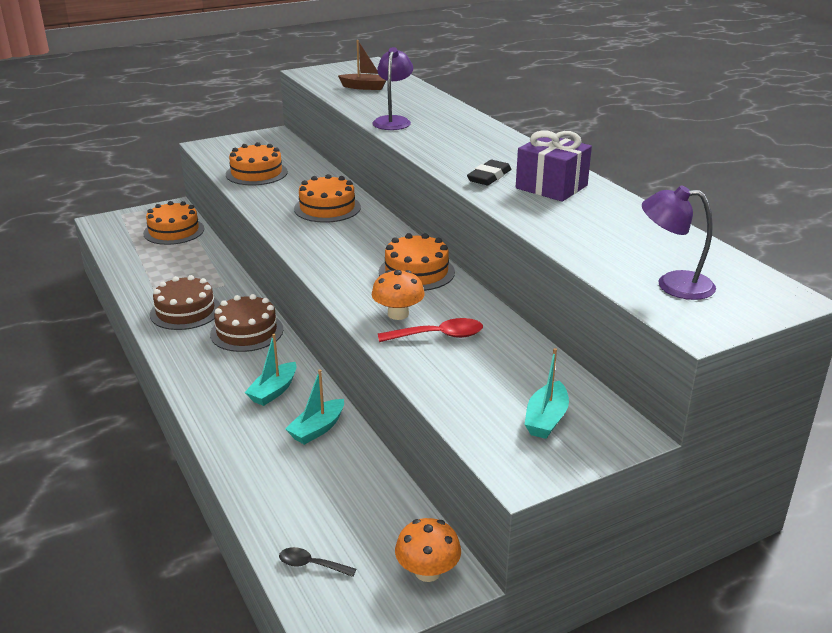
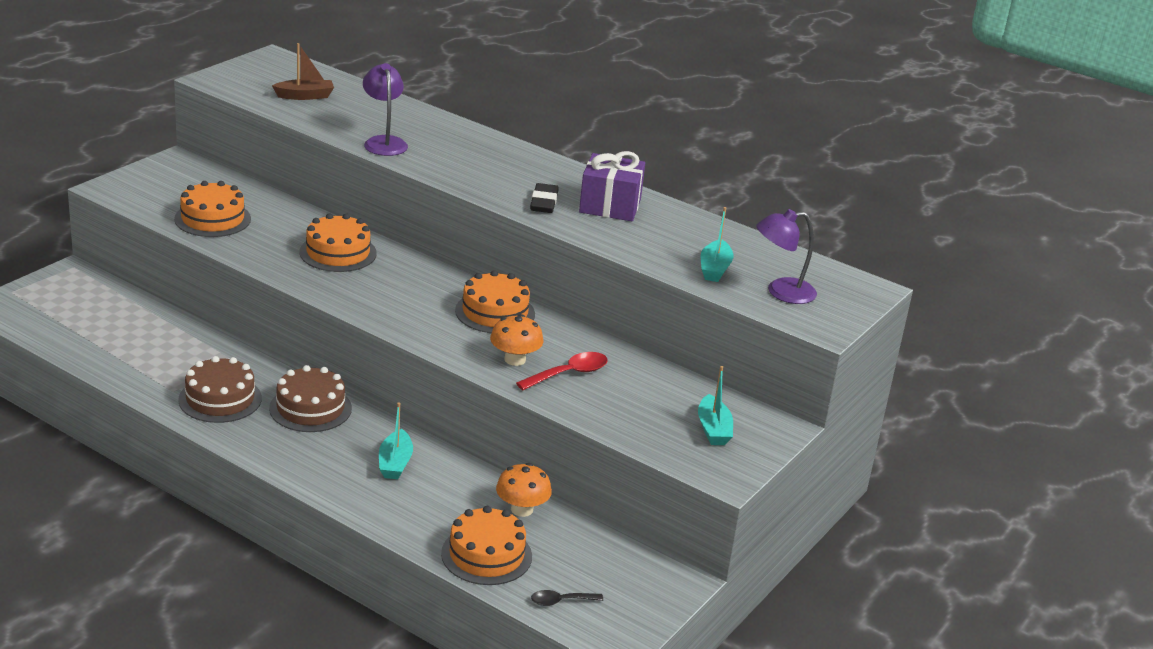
camera: 30 degrees left, 0 degrees up
(174, 231) = (106, 304): orange cake -> orange cake (486, 555)
(317, 429) = (469, 489): turquoise boat -> turquoise boat (714, 269)
(427, 571) = (657, 581): orange mushroom -> orange mushroom (522, 509)

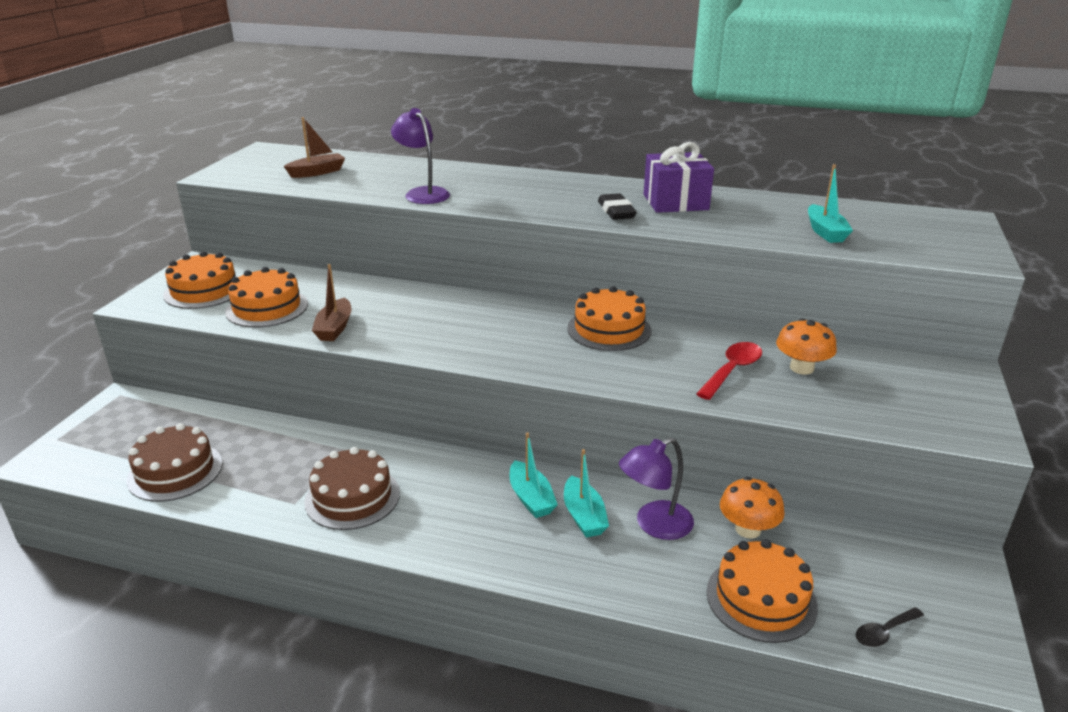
camera: 15 degrees left, 0 degrees up
(258, 252) = (334, 328): none -> brown boat
(310, 408) = (455, 479): brown cake -> brown cake (175, 471)
(338, 253) = (415, 310): orange cake -> orange cake (204, 290)
(515, 359) = (670, 370): orange mushroom -> orange mushroom (801, 368)
(713, 429) = (914, 389): turquoise boat -> turquoise boat (531, 498)
(781, 292) = (903, 238): purple lamp -> purple lamp (654, 525)

